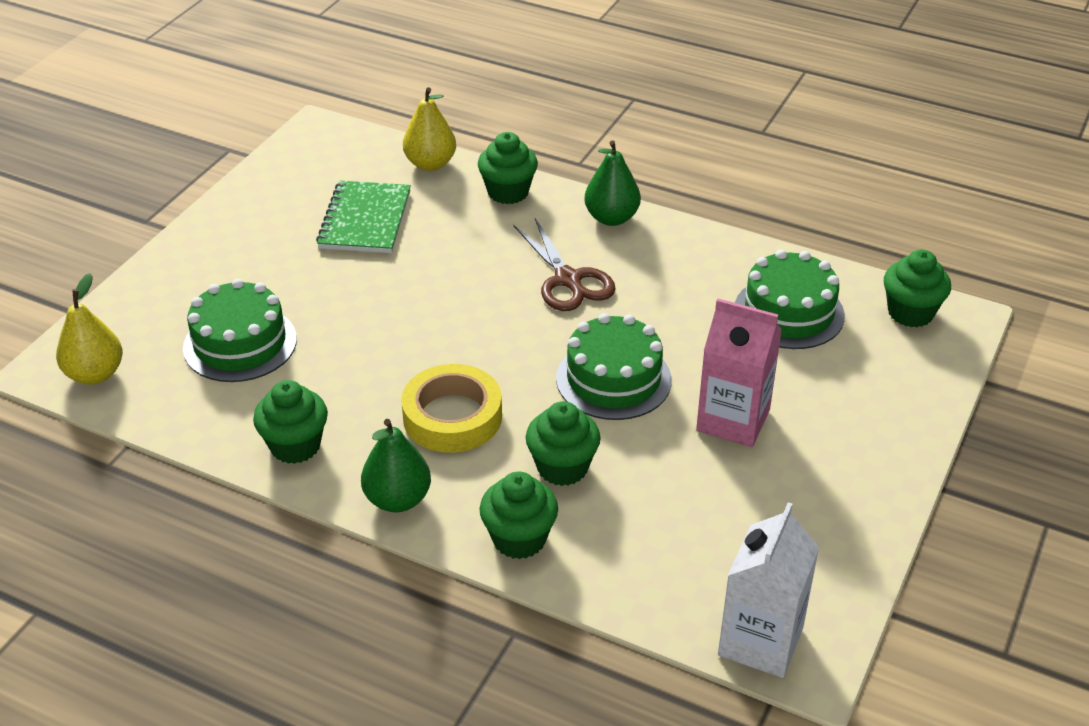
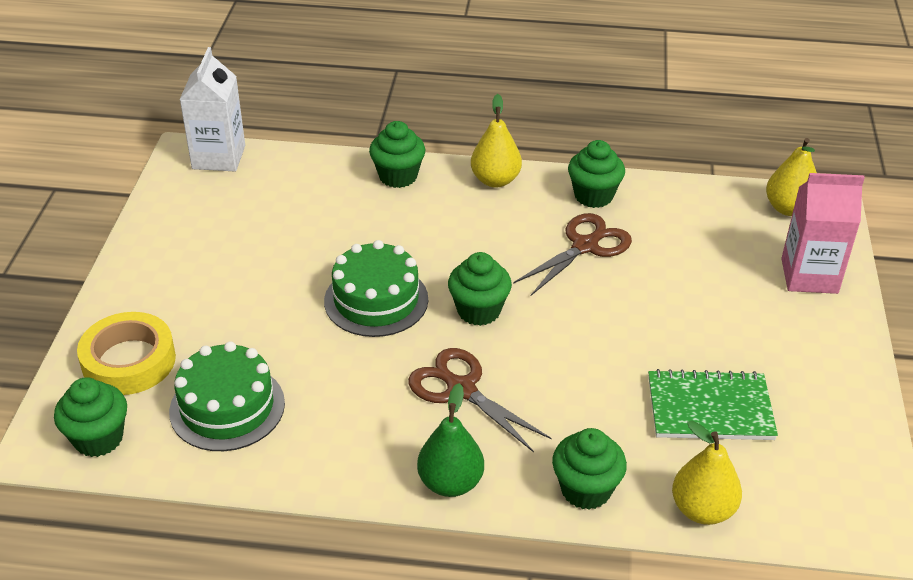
camera: 160 degrees right, 0 degrees up
(240, 343) = (705, 256): green cake -> none
(354, 385) = (585, 246): none -> brown scissors
(365, 220) = (709, 408): green notebook -> green notebook turned 75 degrees counterclockwise
(397, 499) = (495, 180): green pear -> yellow pear
(452, 417) = (492, 241): yellow tape -> yellow tape (129, 361)
(562, 467) = (388, 225): green cupcake -> green cupcake (479, 311)
(733, 420) = (263, 289): pink carton -> pink carton (809, 276)

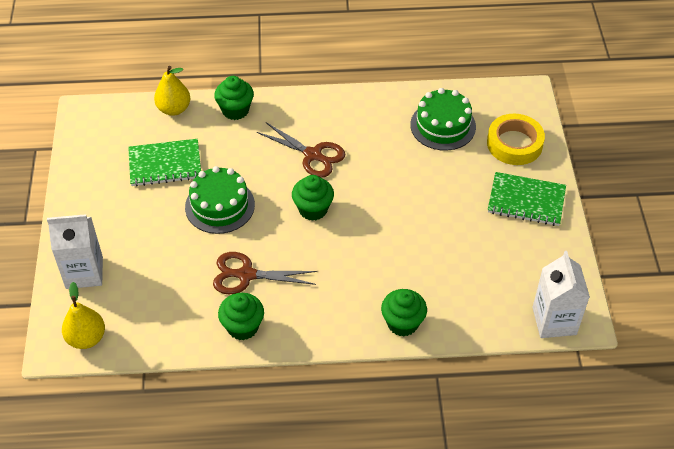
camera: 170 degrees right, 10 degrees up
(98, 438) = (502, 100): green cupcake -> none
(166, 281) = (526, 201): none -> green notebook
(376, 300) = (382, 207): green cake -> green cake (220, 206)
(450, 483) = (307, 104): green pear -> none
(495, 180) = (323, 331): yellow pear -> none
(585, 246) = (246, 275): brown scissors -> brown scissors turned 60 degrees clockwise
(809, 276) = (84, 272): pink carton -> white carton

